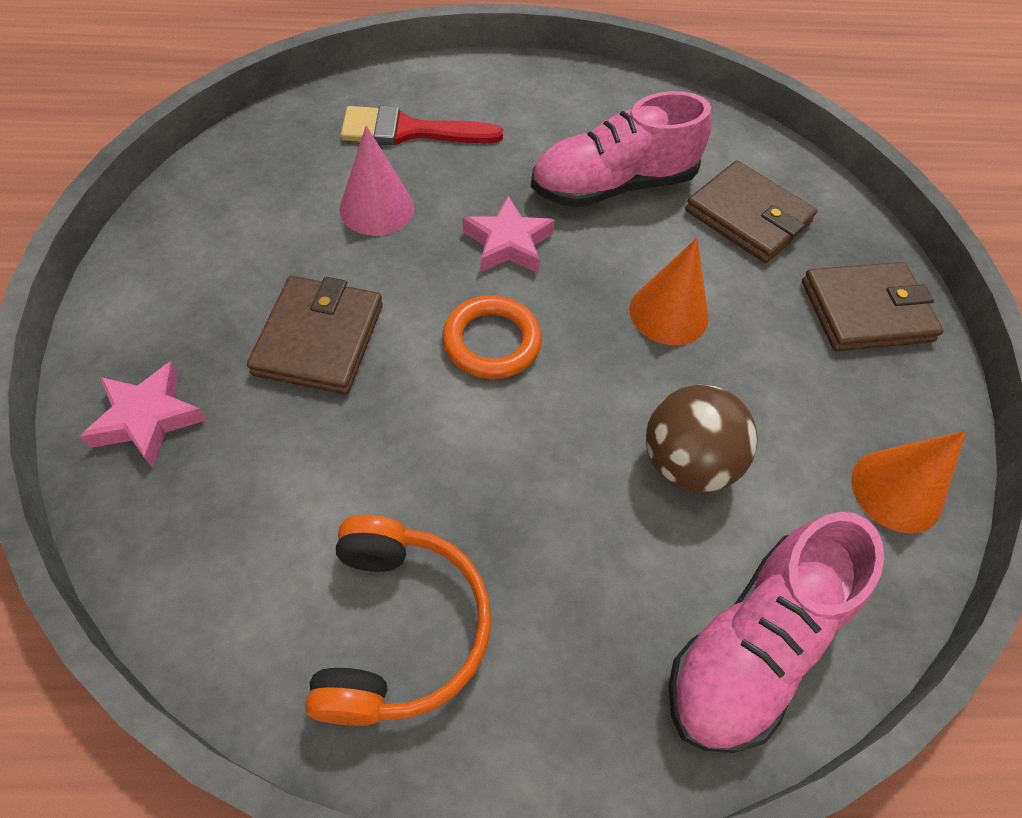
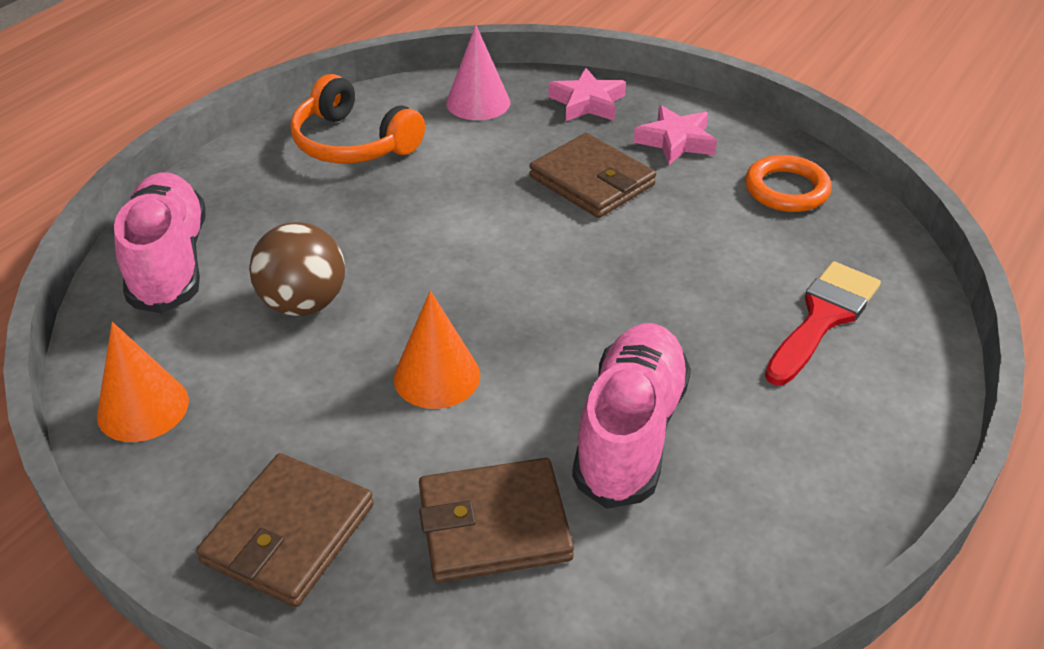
camera: 130 degrees right, 15 degrees down
(377, 208) = (717, 256): pink cone -> pink cone (478, 102)
(491, 342) = (510, 258): orange ring -> orange ring (786, 189)
(508, 243) = (609, 315): pink star -> pink star (676, 141)

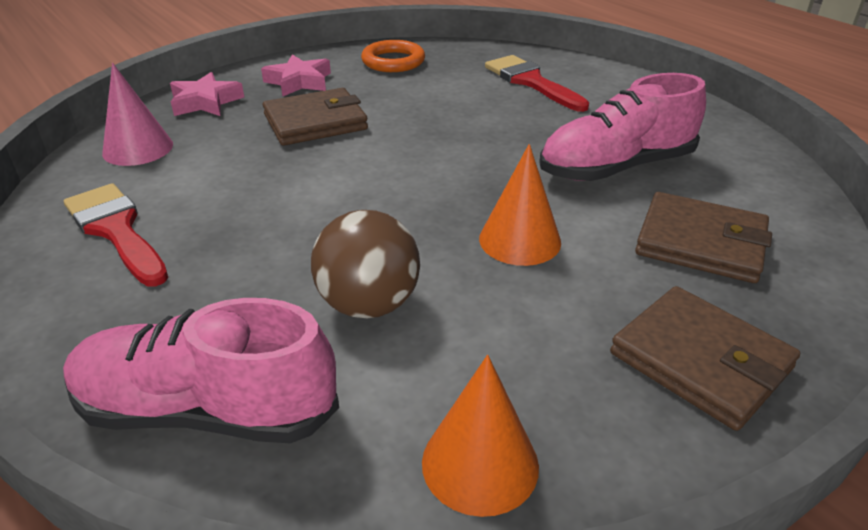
camera: 70 degrees left, 5 degrees down
(353, 143) = (116, 230): orange headphones -> red brush
(494, 525) = (700, 243): brown wallet -> brown wallet turned 75 degrees counterclockwise
(630, 432) = (616, 167): pink shoe -> pink shoe turned 60 degrees counterclockwise

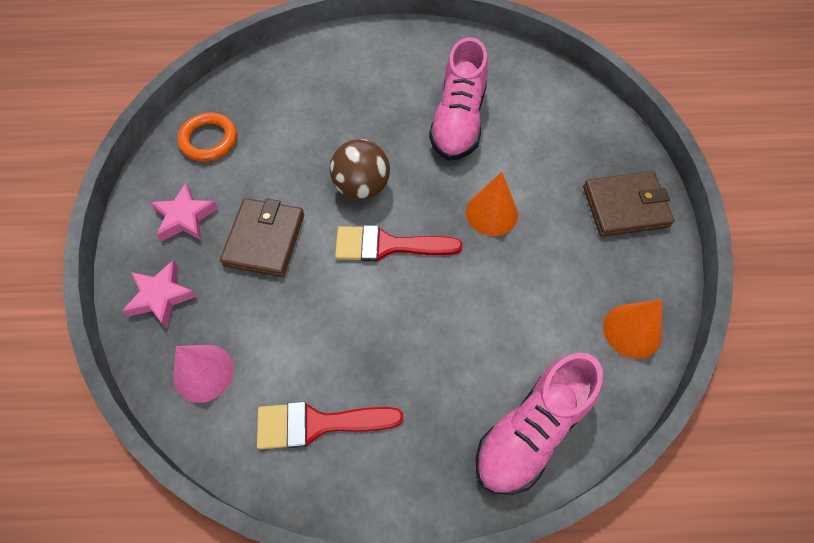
camera: 55 degrees left, 25 degrees up
(369, 304) = (497, 316): brown ball -> brown ball (362, 187)
(531, 82) = (320, 85): red brush -> red brush (387, 245)
(700, 243) = (550, 139): brown wallet -> none

